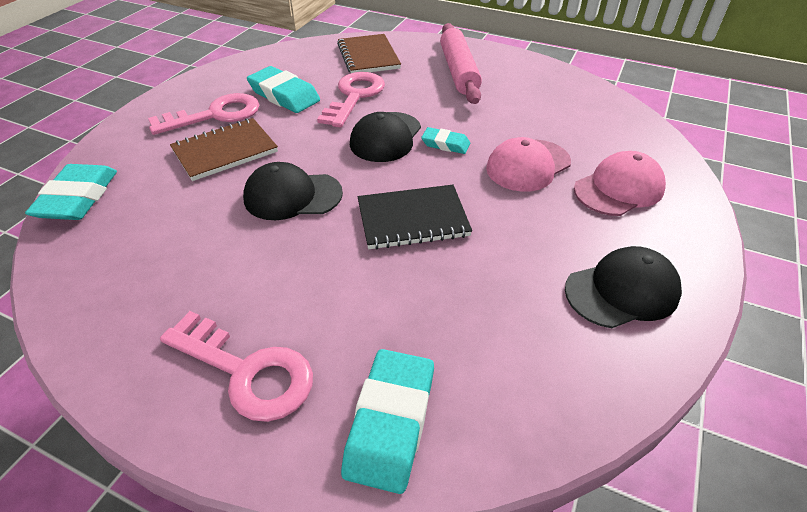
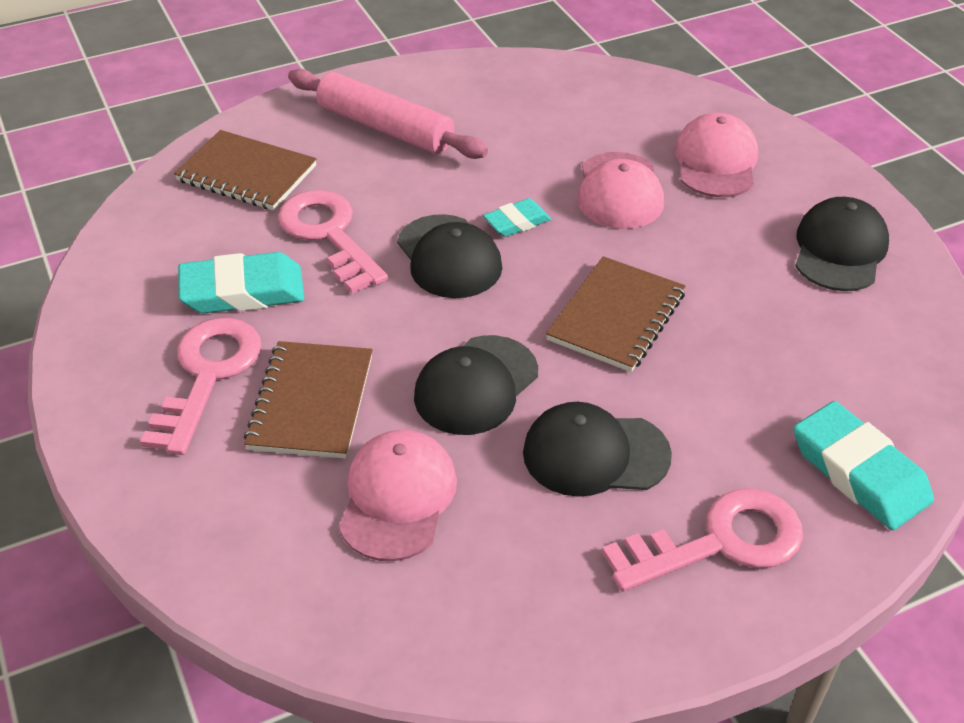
camera: 50 degrees left, 0 degrees up
(78, 198) = (252, 586): turquoise eraser -> none
(177, 212) = (397, 498): none -> pink cap
(279, 270) = (595, 454): none -> black cap
(412, 219) = (616, 317): black notebook -> brown notebook

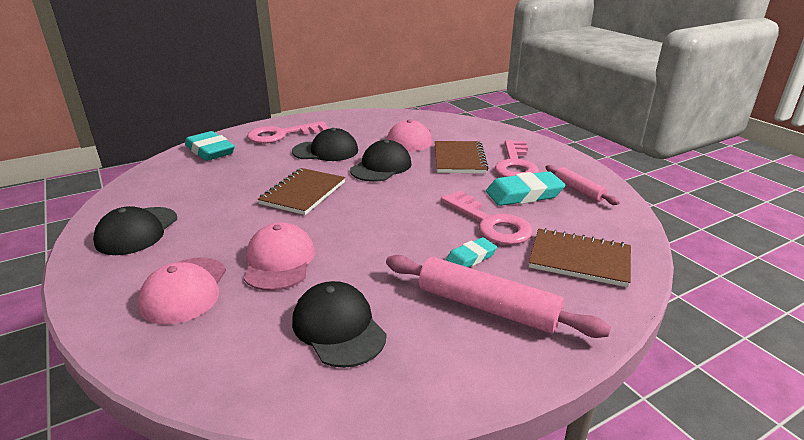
camera: 175 degrees right, 15 degrees down
(144, 296) = (579, 190): none -> pink rolling pin
(449, 257) = (405, 215): black cap -> black cap (338, 328)
(517, 222) = (361, 236): turquoise eraser -> turquoise eraser (471, 257)

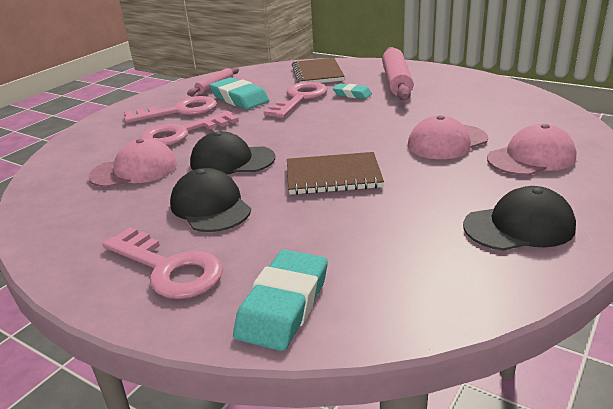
camera: 115 degrees left, 0 degrees up
(338, 328) = (473, 105): black cap -> none
(459, 159) = (182, 133): brown notebook -> pink key

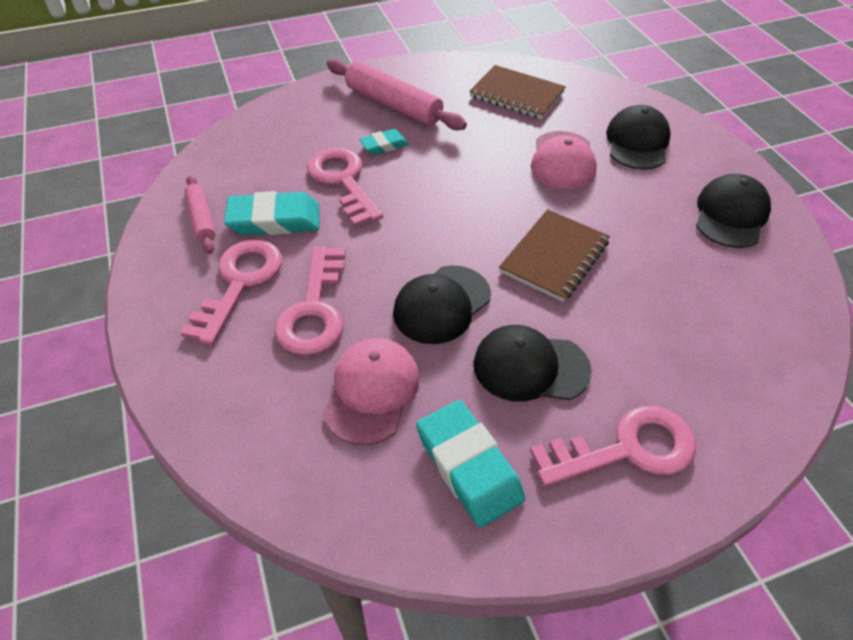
camera: 55 degrees left, 20 degrees up
(283, 305) = (743, 397): turquoise eraser -> turquoise eraser (468, 466)
(317, 73) = (289, 133): brown notebook -> brown notebook (516, 95)
(531, 158) = (637, 142): pink cap -> black cap

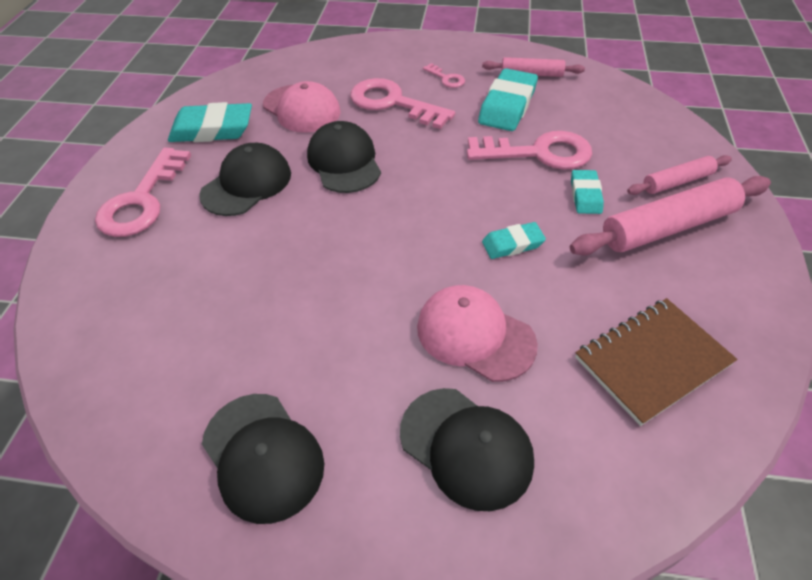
camera: 120 degrees right, 0 degrees up
(239, 283) = (446, 78): pink key -> pink key, size x0.47
(337, 108) = (677, 182): none -> pink rolling pin
(467, 167) = (512, 244): none -> turquoise eraser
(554, 257) = (336, 250): brown notebook -> none

